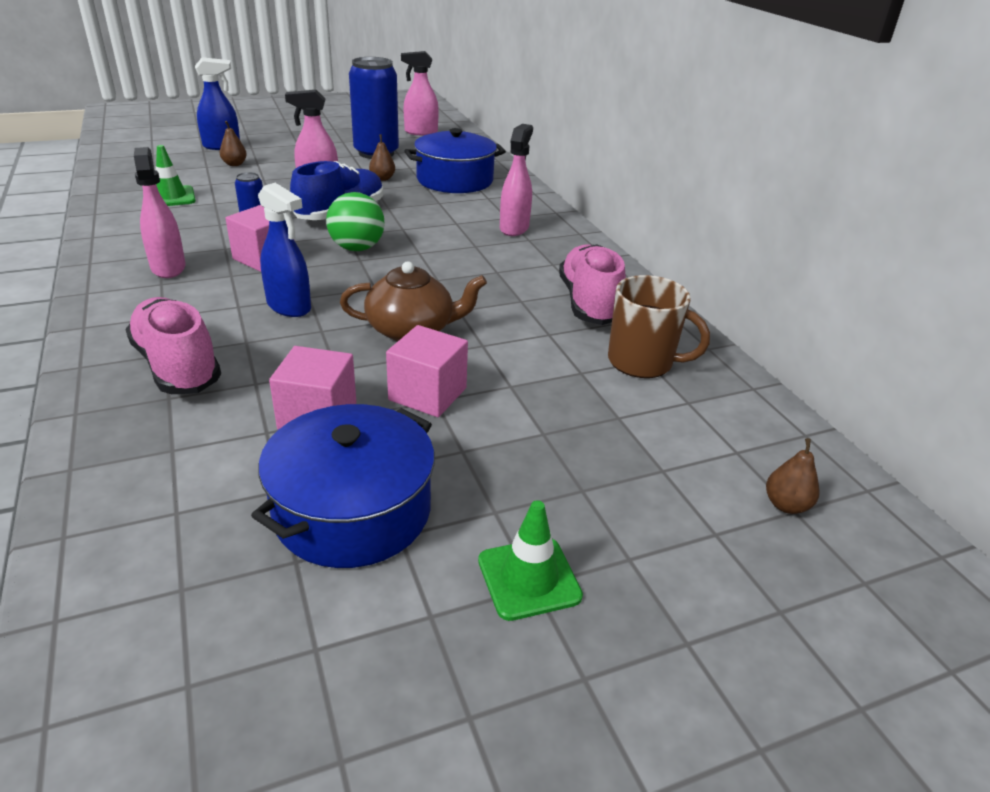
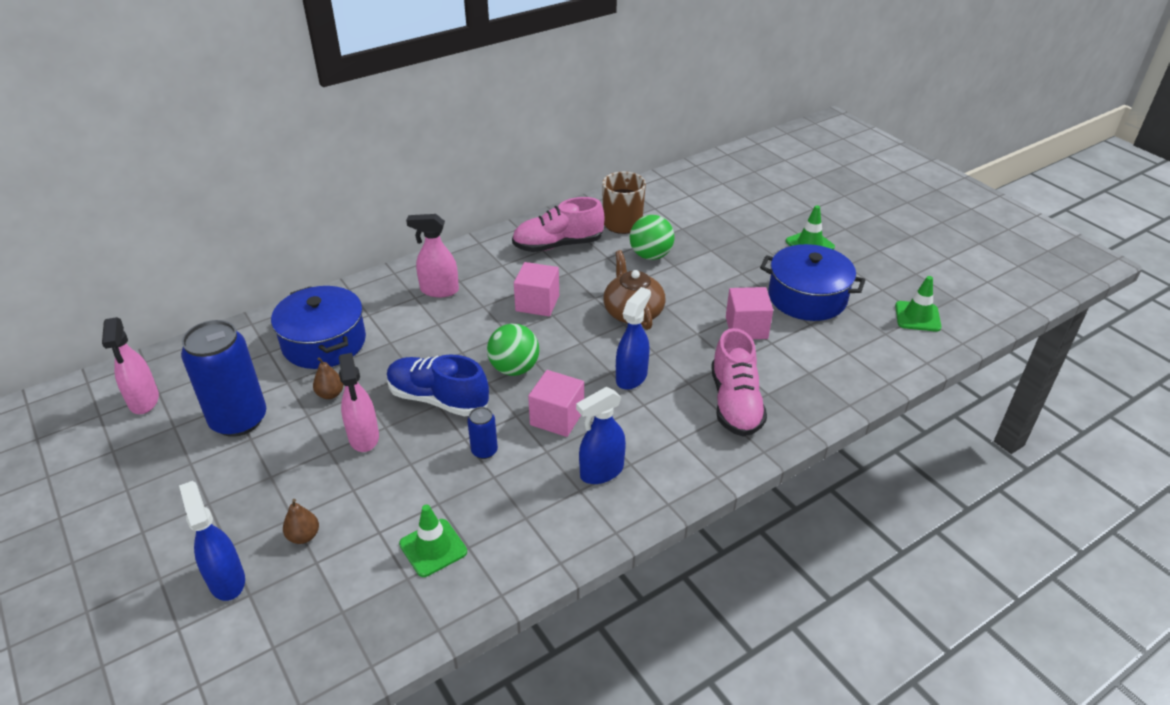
camera: 100 degrees left, 5 degrees up
(168, 267) = (601, 472): pink spray bottle -> blue spray bottle
(177, 366) = (735, 403): pink shoe -> pink shoe turned 45 degrees counterclockwise
(187, 674) = (917, 316): none -> green traffic cone
(427, 394) = (700, 292): pink cube -> pink cube (537, 303)
(543, 369) = (650, 255): none -> green ball
(786, 505) = (720, 184): brown pear -> none

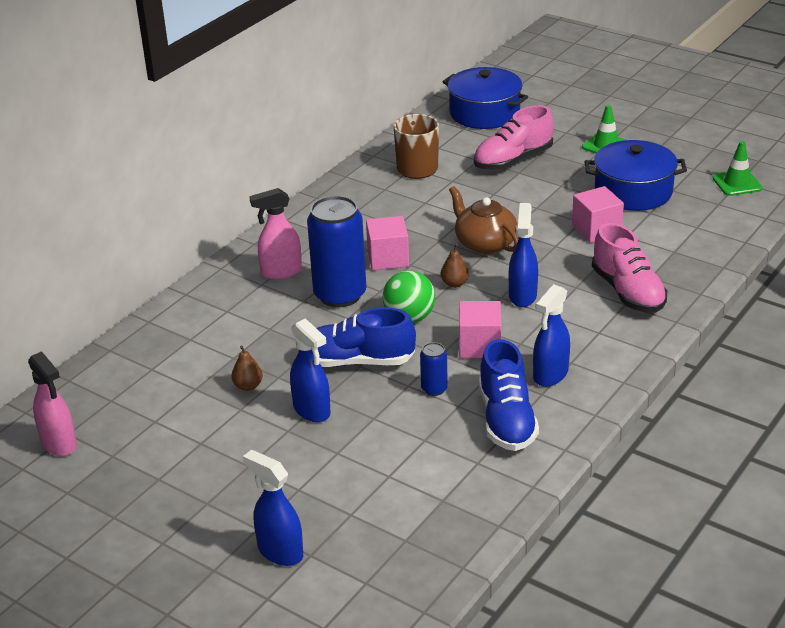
camera: 20 degrees left, 5 degrees down
(239, 420) = (175, 432): blue can -> blue can (340, 295)
(304, 536) = (322, 499): brown pear -> brown pear (454, 284)
(324, 342) = (202, 346): blue pot -> blue pot (484, 113)
(364, 437) = (312, 410): pink spray bottle -> blue spray bottle
(433, 548) = (447, 472): green traffic cone -> none
(527, 507) = (506, 419): none -> blue shoe
(558, 245) = (368, 203): pink shoe -> pink shoe (513, 160)
(650, 255) = (465, 191): green ball -> none

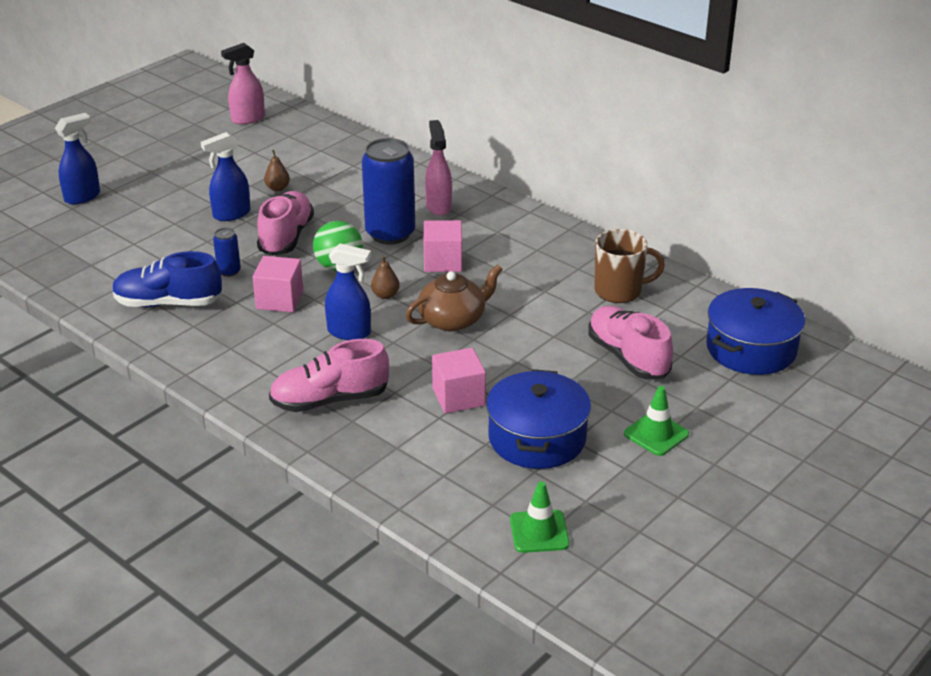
camera: 95 degrees right, 0 degrees up
(357, 361) = (286, 237): blue shoe -> pink shoe
(550, 375) = (217, 333): blue spray bottle -> none

